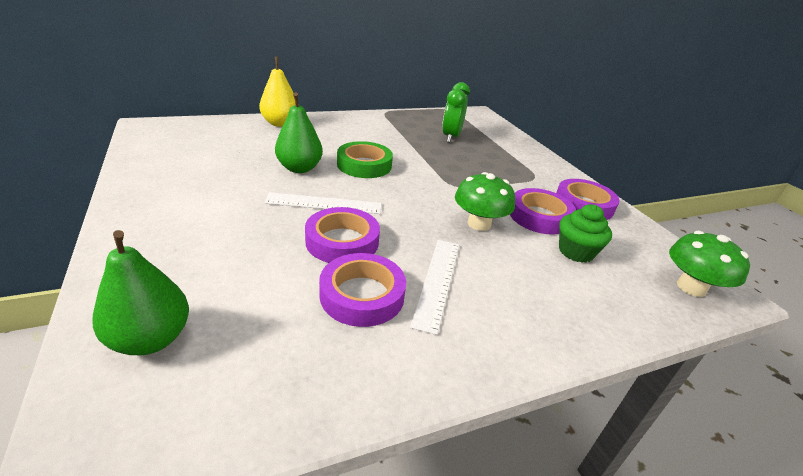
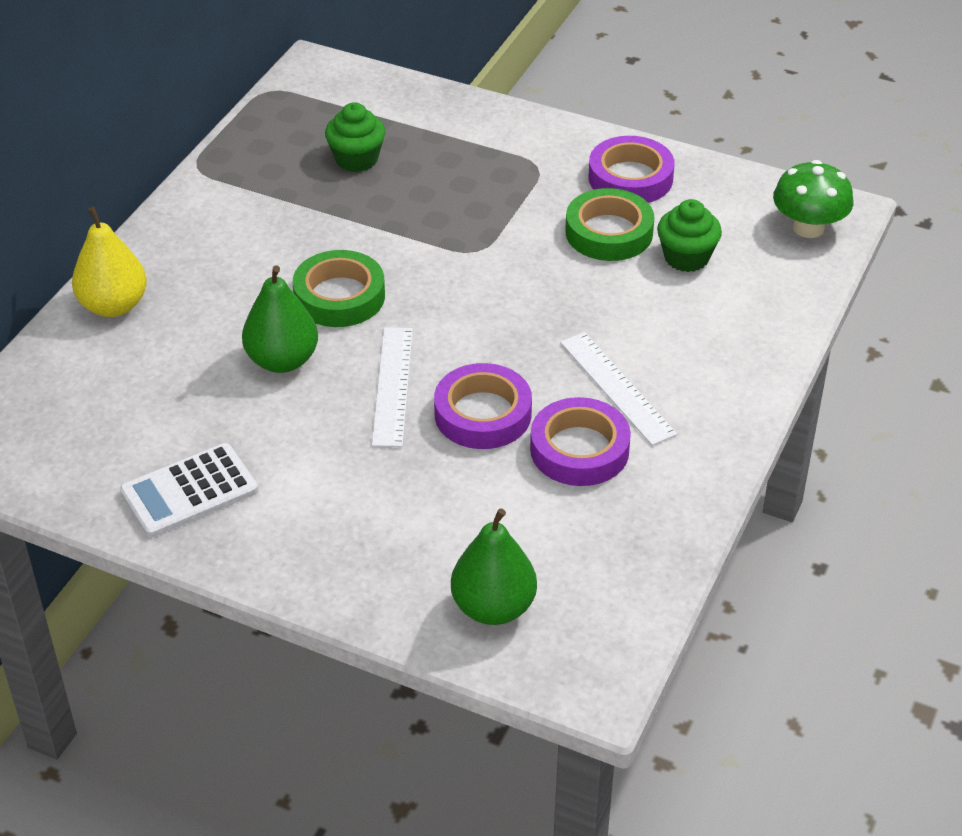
camera: 40 degrees left, 10 degrees up
(170, 181) = (189, 491): none -> white calculator
(324, 203) = (393, 386): white ruler -> white ruler turned 45 degrees counterclockwise
(451, 137) = (356, 159): green clock -> green cupcake
(479, 224) = (568, 290): green mushroom -> none
(539, 216) = (609, 232): purple tape -> green tape

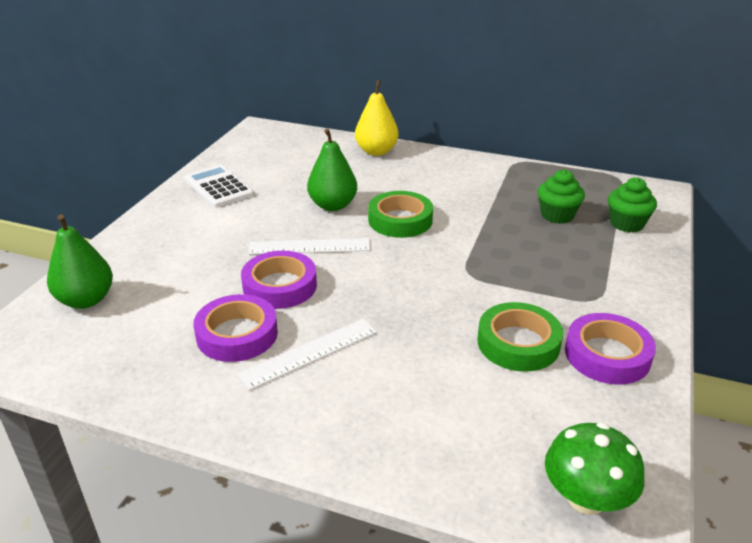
camera: 85 degrees right, 10 degrees down
(686, 257) = (498, 395): green cupcake -> green cupcake (627, 224)

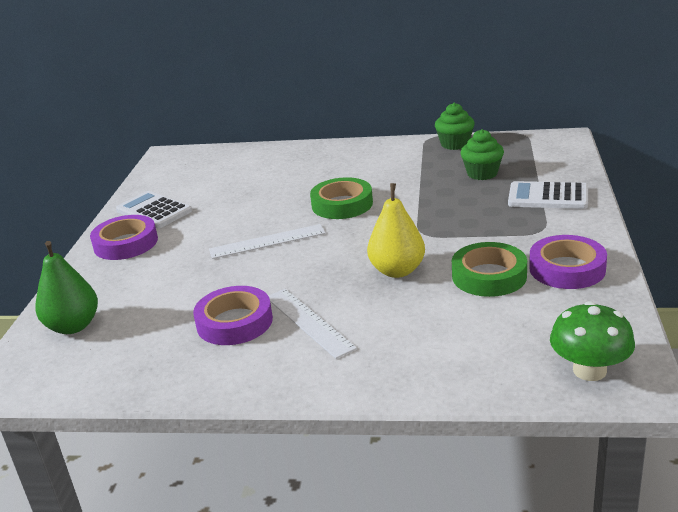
camera: 10 degrees left, 5 degrees down
(280, 286) = (255, 277): purple tape -> purple tape (126, 243)
(309, 353) = (309, 322): white ruler -> white ruler turned 75 degrees counterclockwise
(333, 205) = (273, 205): green pear -> none
(376, 151) = (293, 153): yellow pear -> yellow pear (397, 271)
(617, 259) = (548, 197): none -> white calculator
(627, 224) = (545, 168): green cupcake -> green cupcake (455, 144)

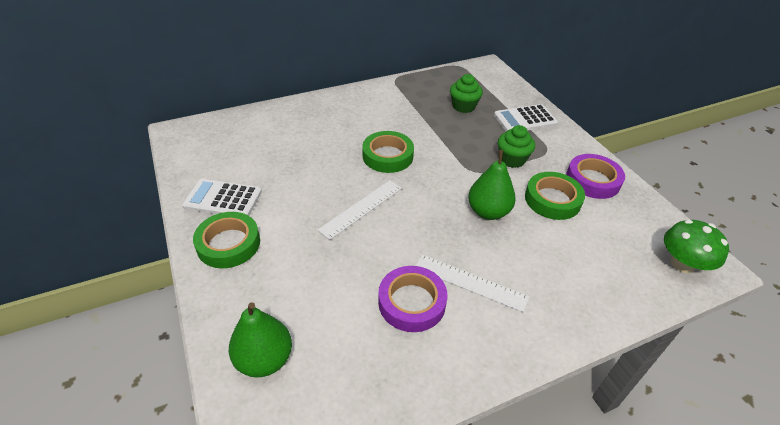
camera: 35 degrees left, 15 degrees up
(126, 243) = (228, 244): purple tape -> green tape
(397, 271) = (488, 212): yellow pear -> green pear
(455, 144) = (420, 82): green cupcake -> green cupcake (512, 159)

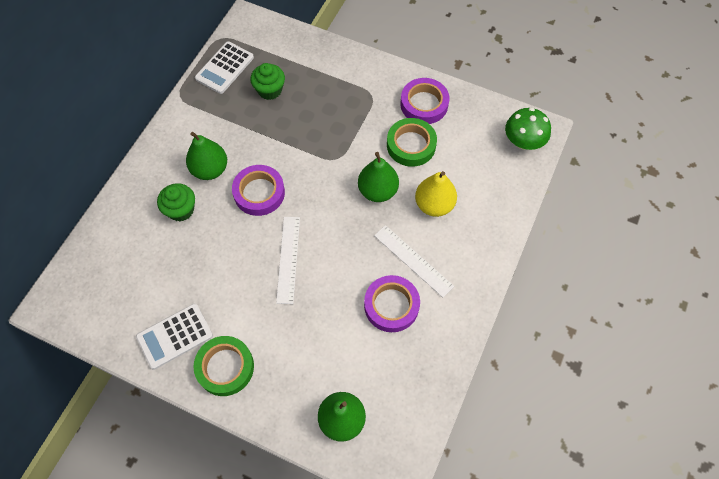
camera: 40 degrees left, 20 degrees up
(368, 124) = (210, 169): none -> green pear
(387, 156) = (259, 193): green tape -> purple tape
(470, 282) = (413, 260): white ruler -> white ruler turned 60 degrees clockwise
(512, 159) = (354, 125): green cupcake -> green cupcake (181, 210)
(525, 119) = (330, 71): white calculator -> white calculator (225, 68)
(534, 254) = (434, 205): none -> yellow pear

